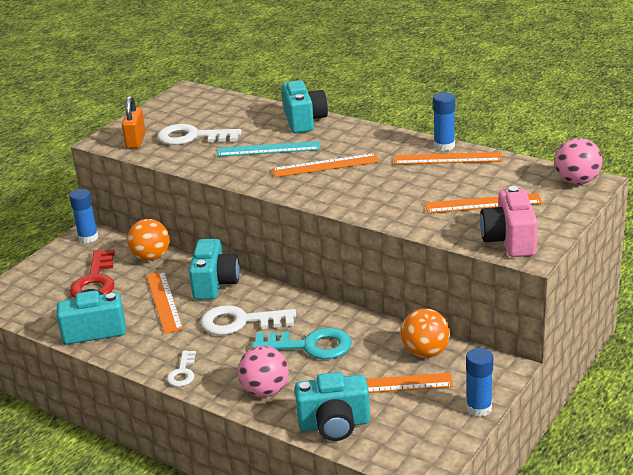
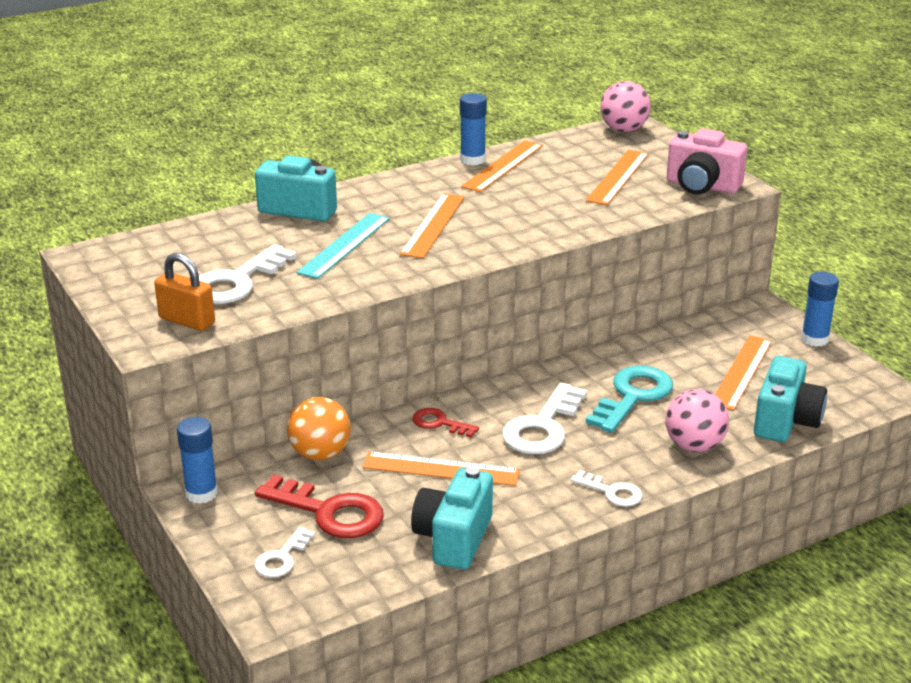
camera: 65 degrees left, 0 degrees up
(44, 283) = (282, 558): none -> white key
(215, 284) = (439, 423): turquoise camera -> red key
(425, 352) = (703, 337): orange ball -> none

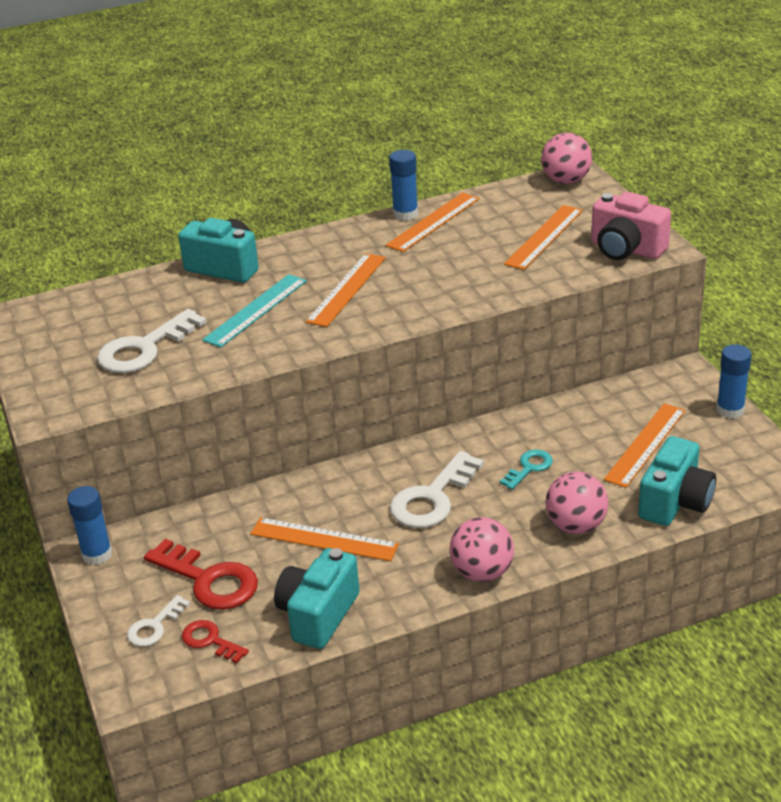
camera: 10 degrees right, 5 degrees up
(187, 321) = (88, 390): orange padlock -> none
(320, 454) = (215, 518): orange ball -> none
(439, 423) = (335, 489): red key -> red key (210, 641)
(612, 492) = (482, 572): white key -> pink ball
(632, 396) = (529, 468): turquoise key -> turquoise key, size x0.55

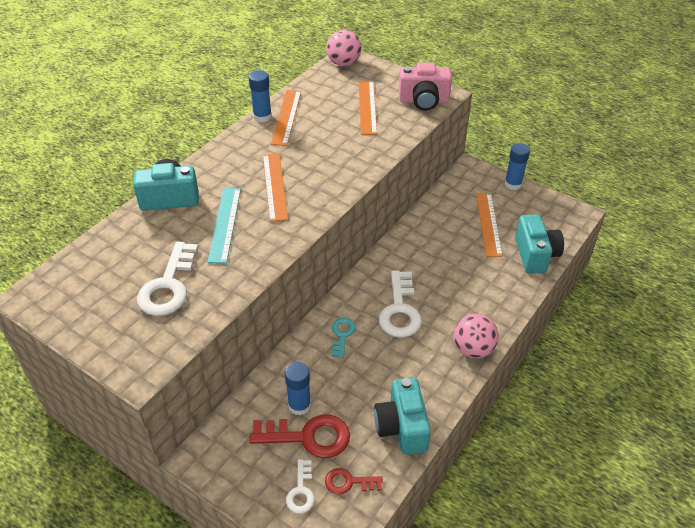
camera: 35 degrees left, 10 degrees up
(97, 554) = (210, 455): blue glue stick -> blue glue stick (299, 405)
(324, 539) = (358, 370): orange ruler -> none
(529, 468) = (438, 265): turquoise key -> turquoise key (342, 335)
(576, 526) = (497, 293): pink ball -> none

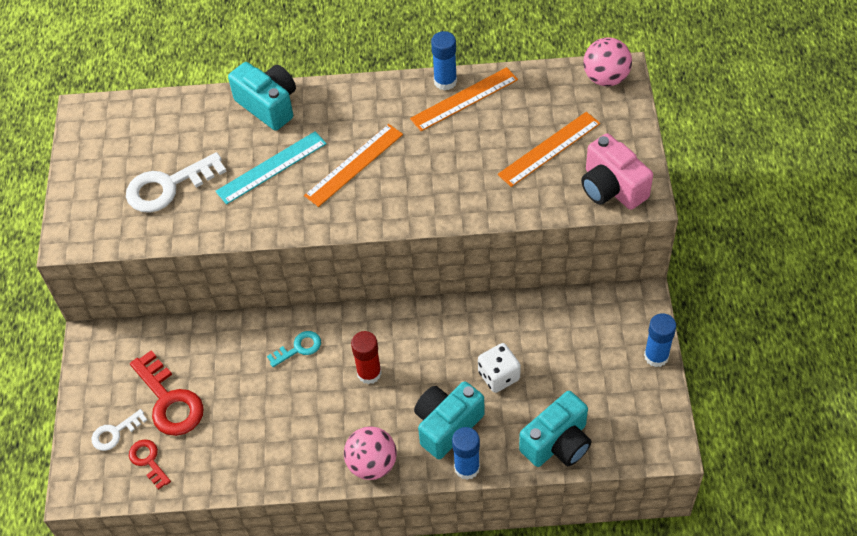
camera: 55 degrees right, 10 degrees up
(299, 405) = (195, 372): blue glue stick -> blue glue stick (467, 467)
(400, 310) = (369, 373): white key -> red glue stick
(402, 427) = (234, 463): turquoise camera -> turquoise camera (447, 425)
(463, 252) = (499, 376): none -> white dice
(488, 224) = (565, 372): orange ruler -> none

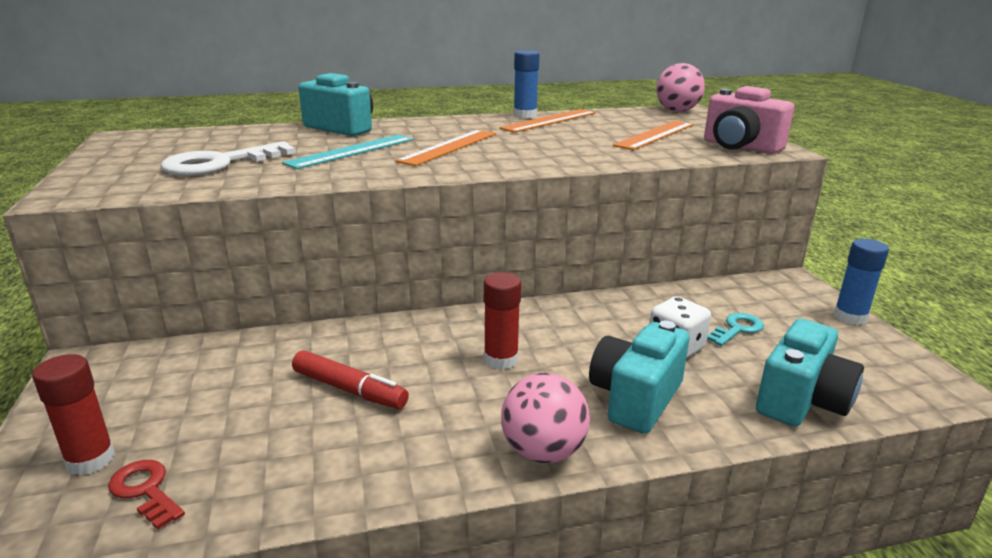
camera: 15 degrees left, 30 degrees down
(115, 433) = (90, 460): white key -> red glue stick
(169, 401) = (197, 413): red key -> none
(263, 391) = (349, 389): none -> red marker
(299, 348) = (395, 346): turquoise key -> turquoise key (737, 329)
(467, 467) = (692, 440): blue glue stick -> none

